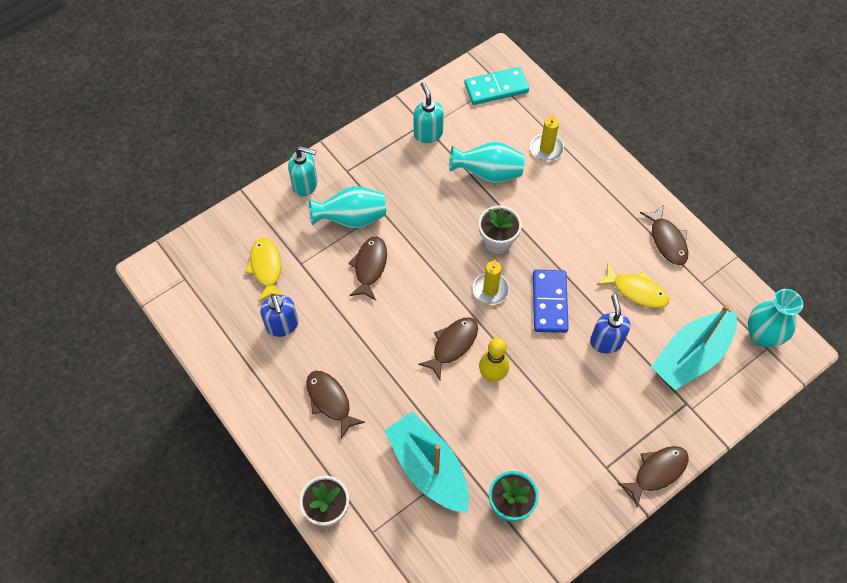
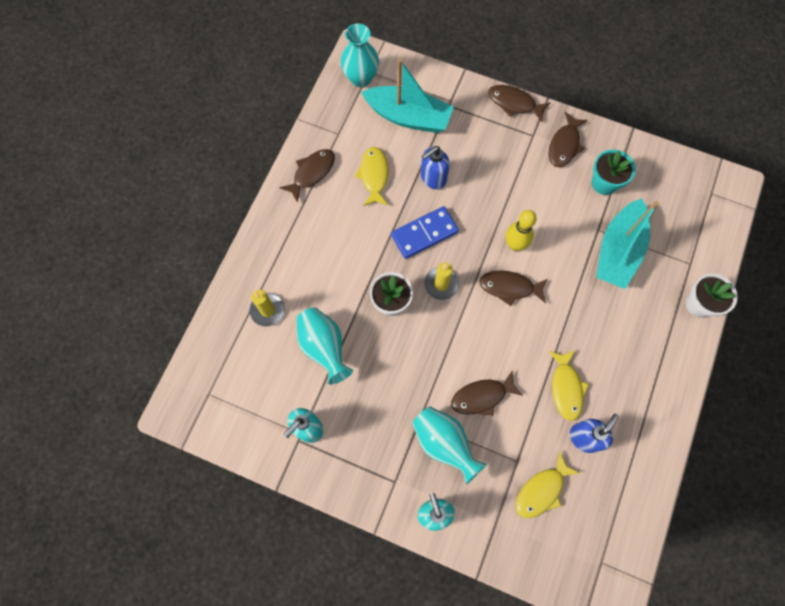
camera: 120 degrees left, 10 degrees up
(330, 401) = (619, 355): brown fish -> brown fish (564, 145)
(332, 336) = (566, 388): none -> yellow fish
(496, 88) = (217, 393): turquoise domino -> none

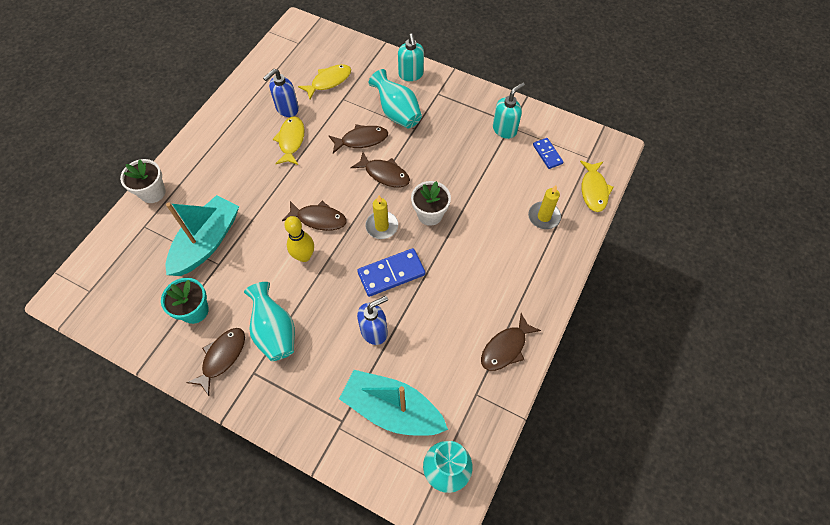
camera: 175 degrees left, 10 degrees down
(257, 395) = (547, 154): none -> blue domino
(324, 347) = (491, 184): turquoise vase -> turquoise vase (275, 331)
(374, 175) = (437, 339): yellow fish -> yellow fish (593, 190)
(514, 103) = (264, 417): brown fish -> brown fish (384, 174)

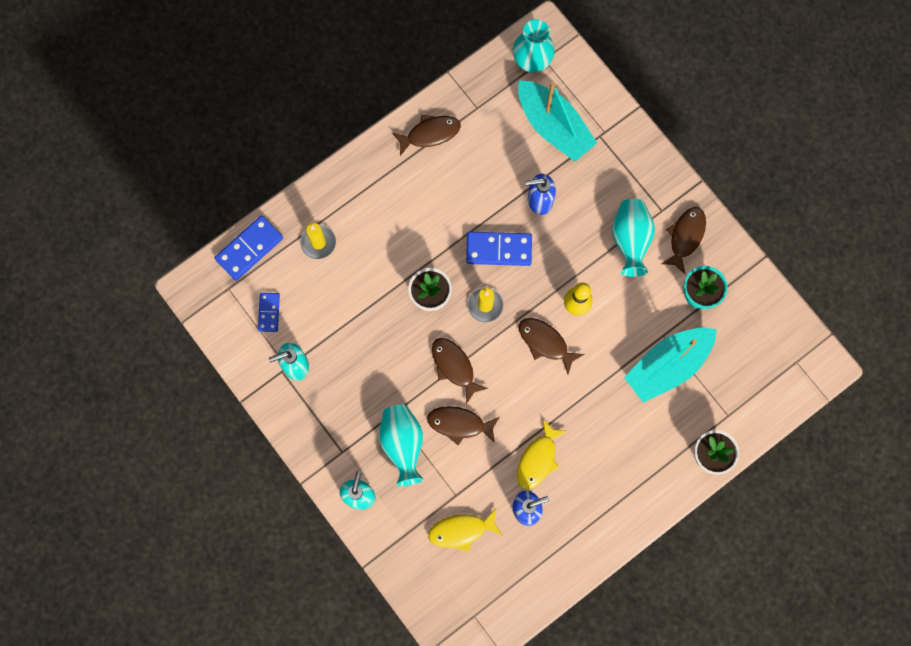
camera: 155 degrees left, 15 degrees up
(222, 357) = (685, 237): brown fish -> brown fish turned 150 degrees clockwise
(593, 190) = (249, 248): yellow fish -> blue domino

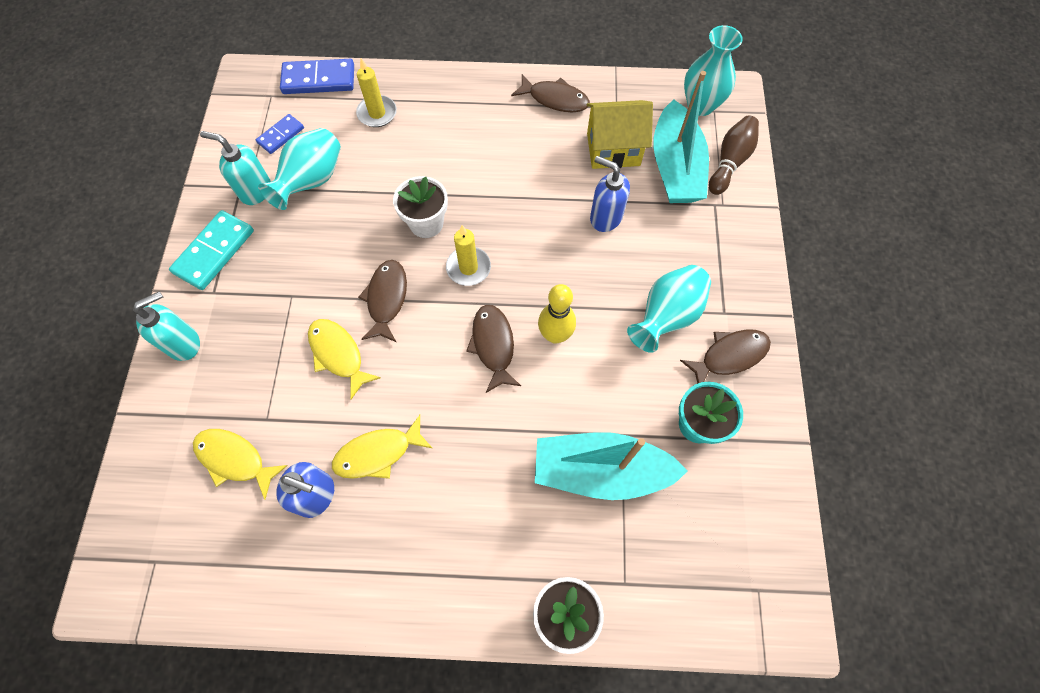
camera: 40 degrees right, 10 degrees down
(314, 427) = (214, 252): none -> turquoise domino
(402, 444) = (270, 330): turquoise vase -> turquoise vase (312, 181)
(459, 424) = (338, 354): brown fish -> yellow fish
(499, 250) = (527, 230): blue domino -> none
(502, 144) = (613, 149): none -> yellow house
(585, 94) = (730, 162): none -> brown bowling pin

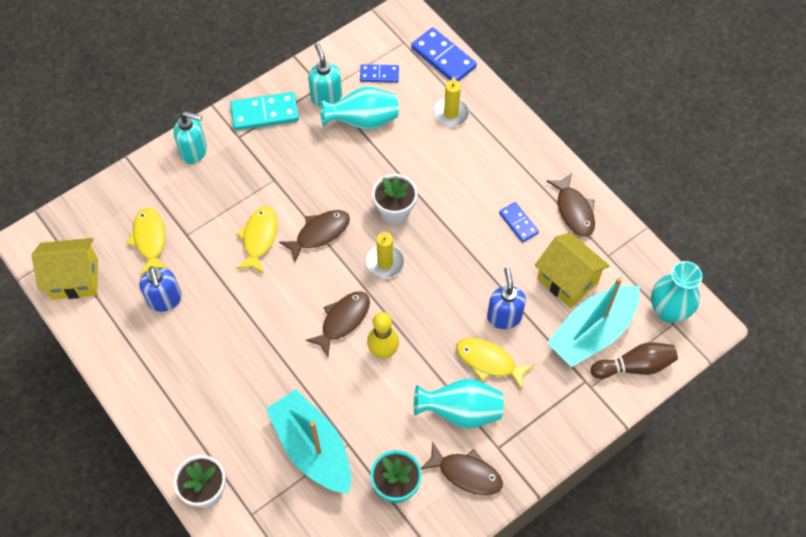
camera: 50 degrees right, 5 degrees down
(199, 574) = (74, 279): none -> yellow house
(378, 453) = (216, 311): yellow fish -> yellow fish (489, 361)
(528, 144) = (518, 223): none -> blue domino

